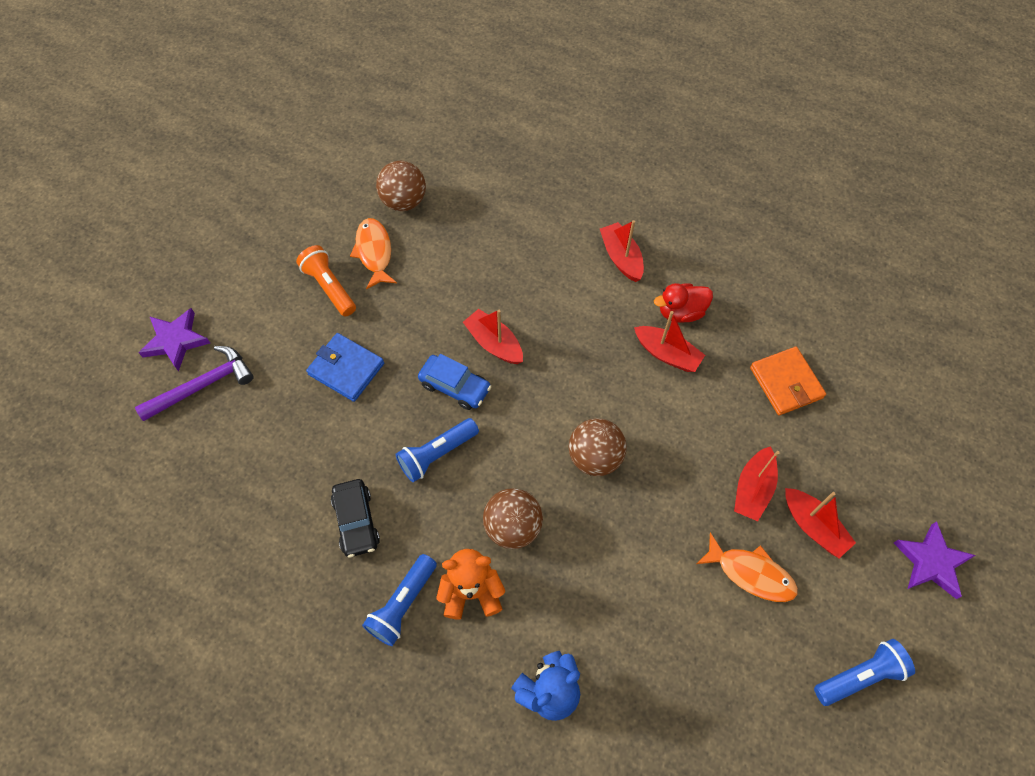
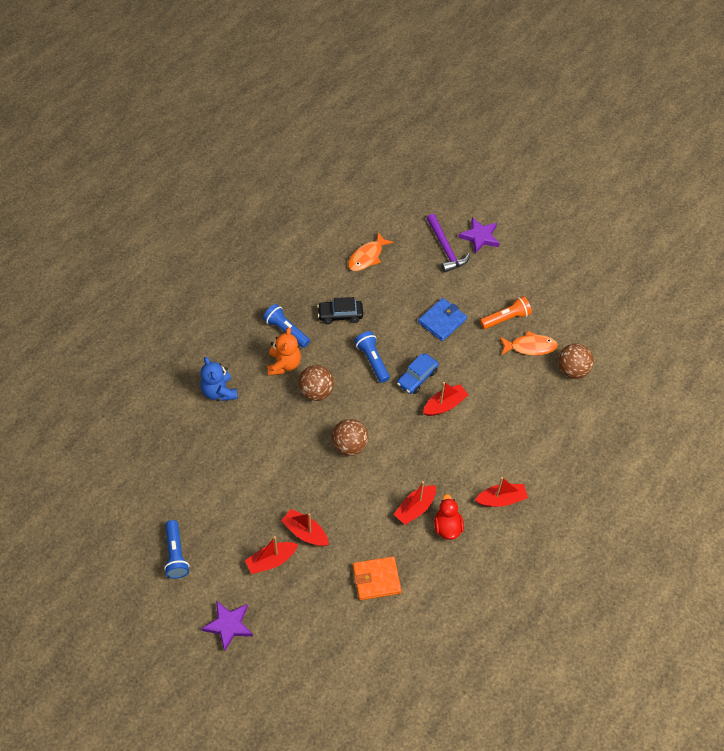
camera: 100 degrees right, 5 degrees down
(751, 573) = (252, 514): orange fish -> orange fish (367, 256)

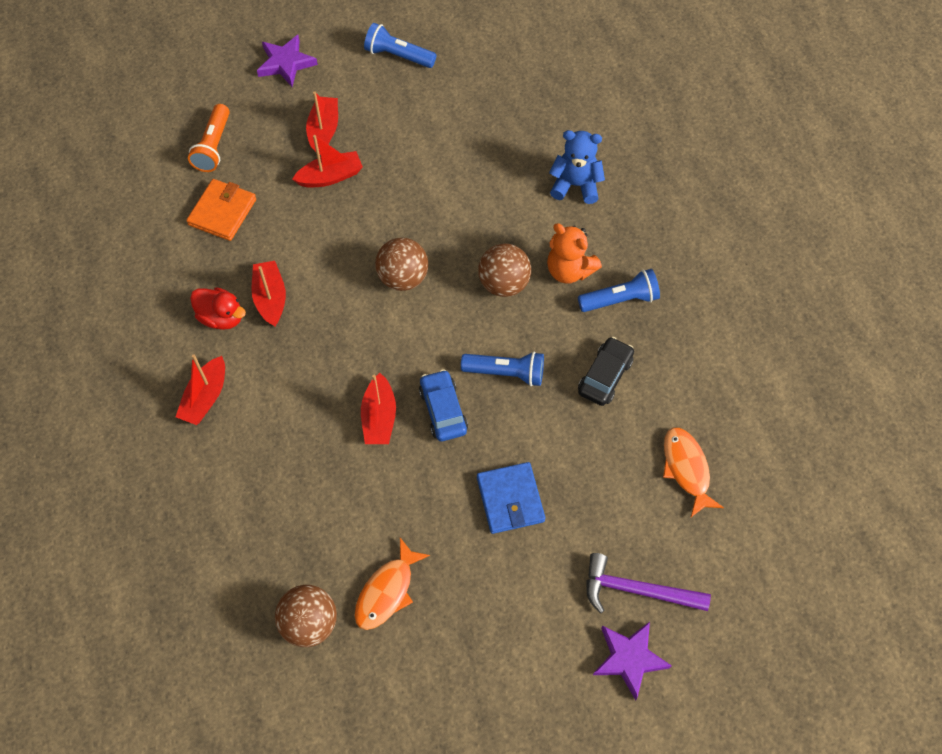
camera: 125 degrees right, 5 degrees up
(506, 318) = (456, 591): orange flashlight -> orange flashlight (214, 146)

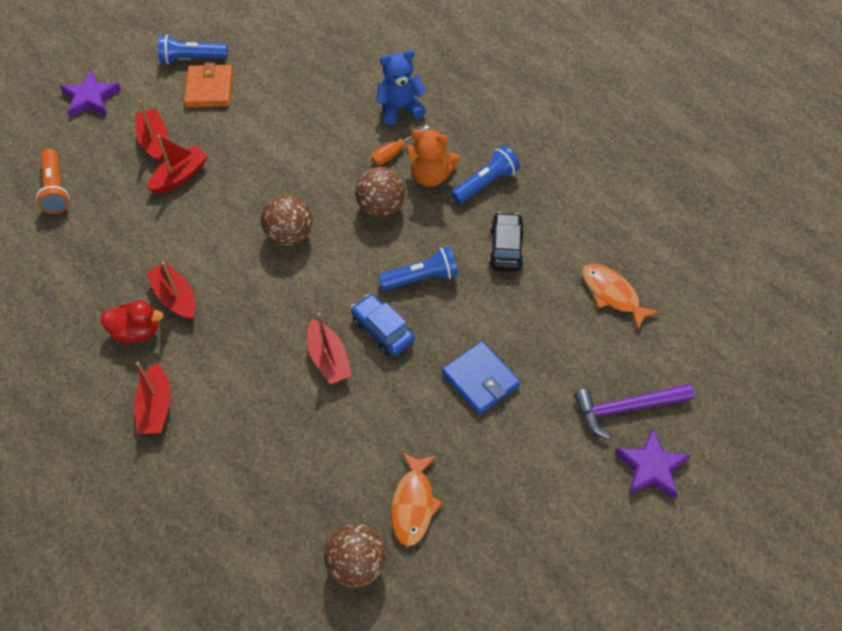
camera: 25 degrees left, 5 degrees down
(222, 212) = (92, 241): orange wallet -> orange wallet (209, 89)
(545, 231) = (394, 153): none -> orange screwdriver

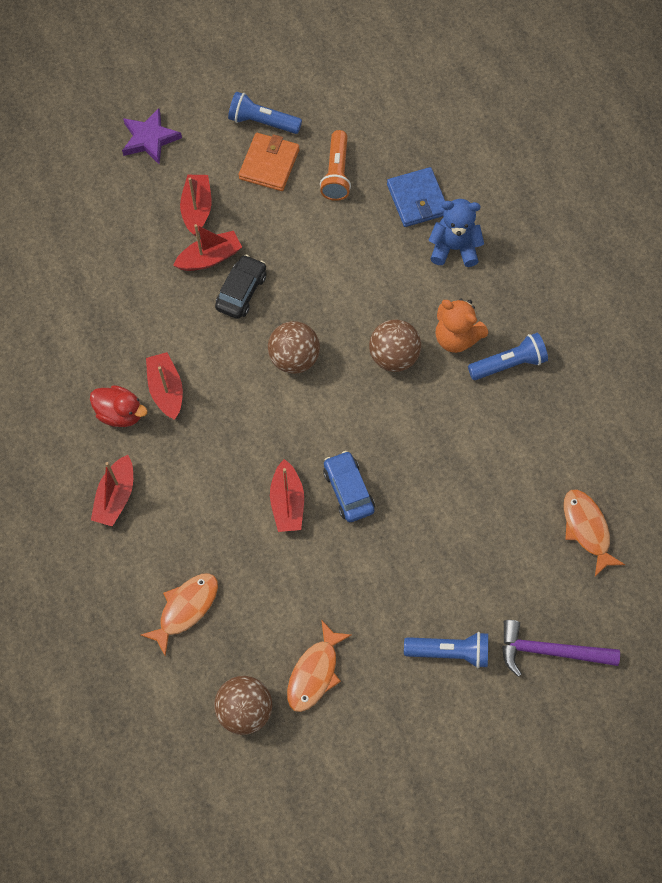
camera: 20 degrees right, 10 degrees up
(56, 189) = (88, 234): orange flashlight -> orange flashlight (337, 173)
(262, 488) = (185, 609): none -> orange fish
(394, 153) = (429, 299): orange screwdriver -> none
(421, 277) = (405, 447): blue flashlight -> blue flashlight (449, 651)
(480, 380) = (422, 573): blue wallet -> blue wallet (417, 199)
(506, 248) = (501, 443): black car -> black car (241, 291)
(651, 467) = (548, 717): purple star -> none

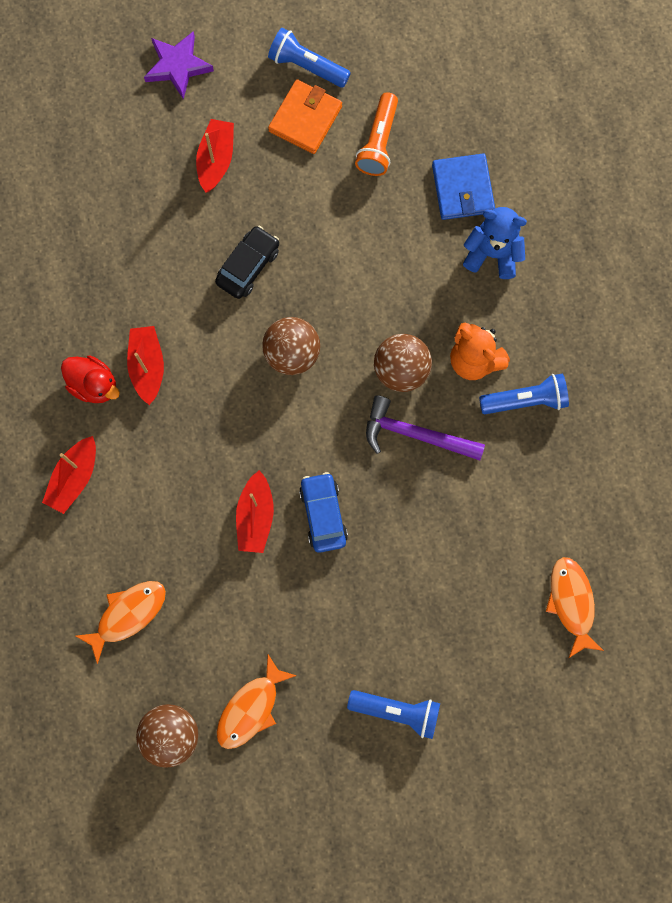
camera: 10 degrees right, 10 degrees up
(210, 258) = (220, 220): red boat -> none
(549, 651) = (503, 729): purple hammer -> purple hammer (415, 434)

